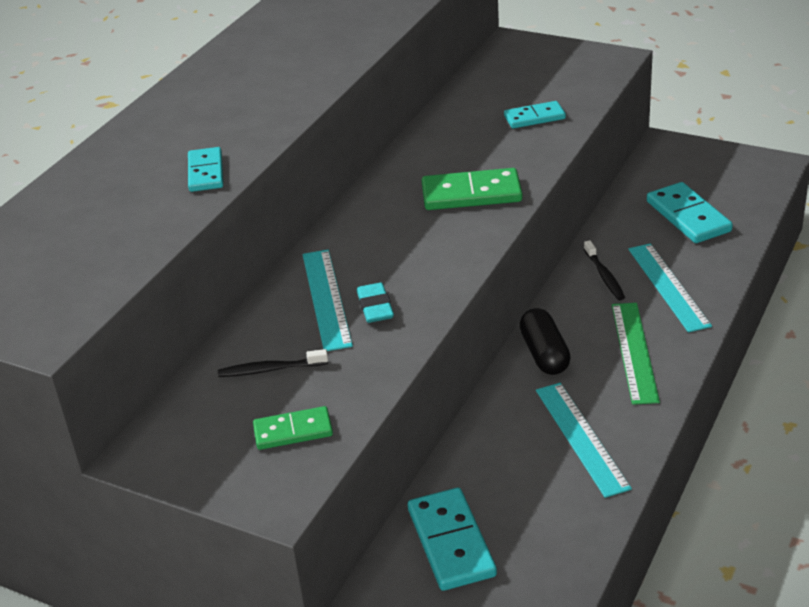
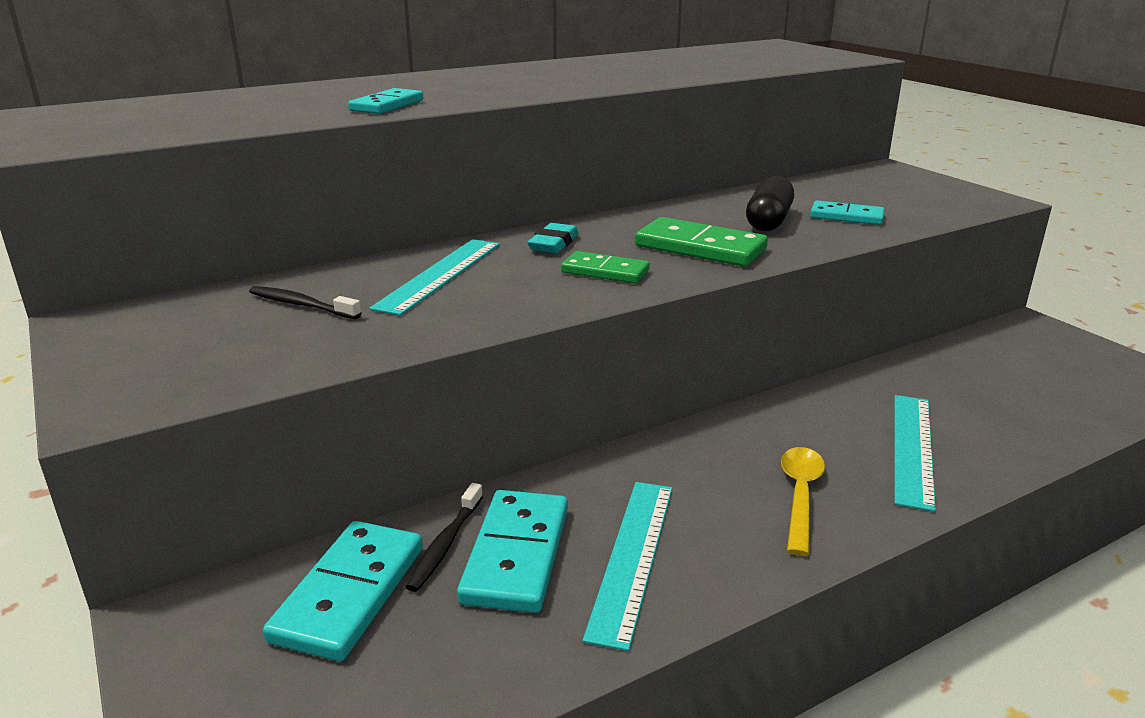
camera: 30 degrees right, 10 degrees down
(293, 431) = (230, 357): green domino -> green domino (605, 271)
(375, 307) = (473, 295): turquoise eraser -> turquoise eraser (553, 244)
(544, 354) = (686, 453): black capsule -> black capsule (768, 221)
(604, 276) = (839, 409): black toothbrush -> black toothbrush (445, 544)
(634, 352) = (800, 496): green ruler -> yellow spoon
(688, 216) = (1004, 393): turquoise domino -> turquoise domino (517, 555)

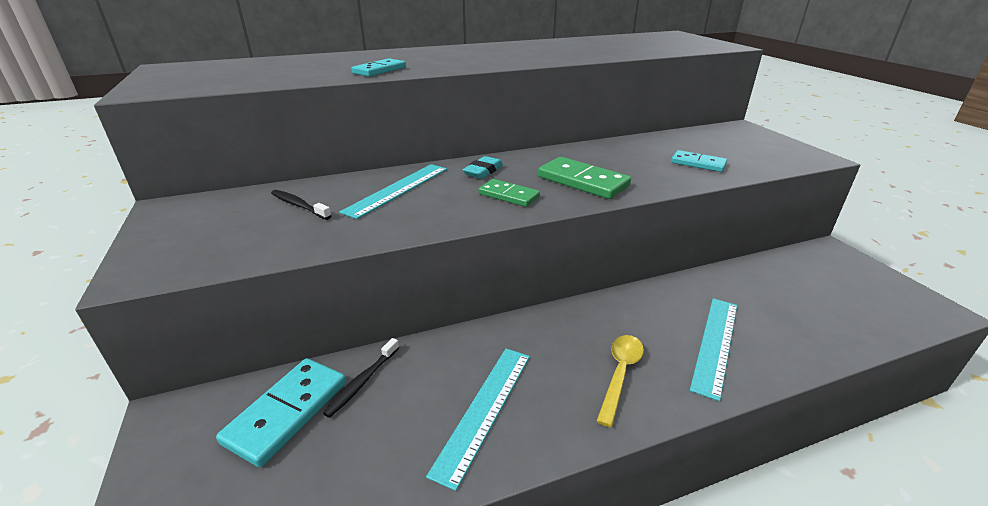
camera: 10 degrees right, 5 degrees up
(517, 555) = (406, 397): turquoise domino -> none
(768, 221) = (639, 163): black capsule -> none

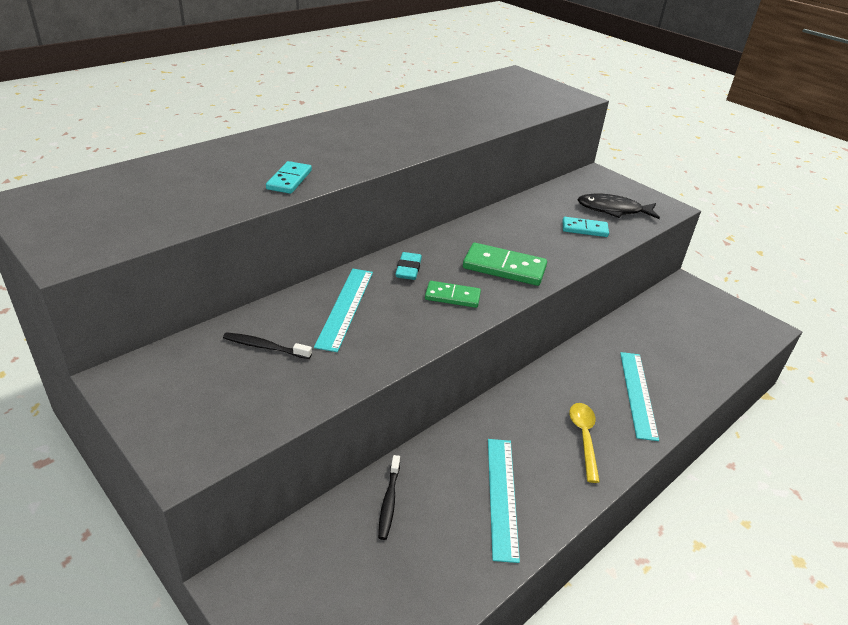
camera: 25 degrees left, 5 degrees up
(287, 412) = (345, 546): turquoise domino -> none
(743, 153) = (613, 210): none -> black fish

